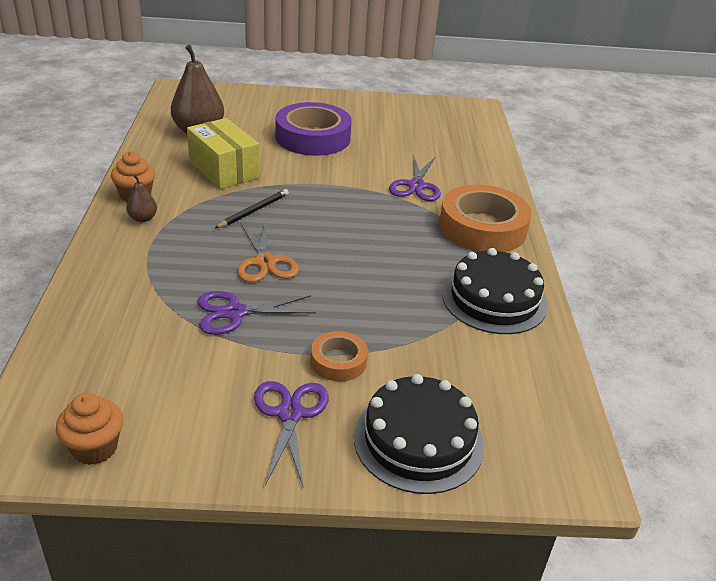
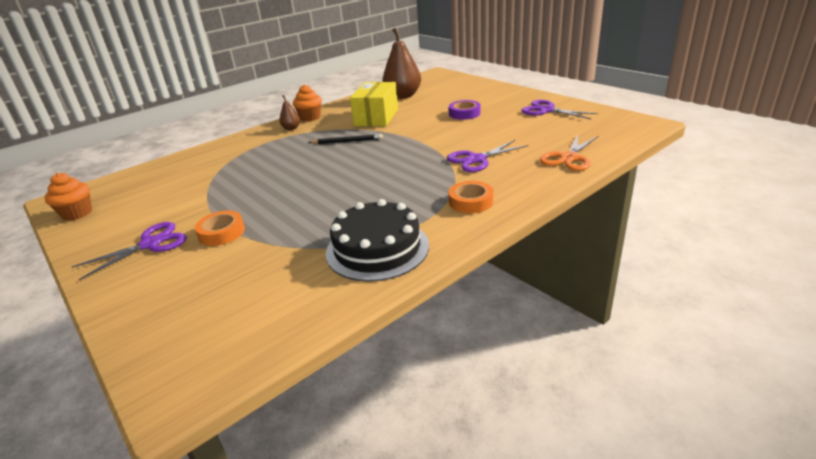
camera: 55 degrees right, 5 degrees down
(235, 313) = (234, 185): purple scissors -> purple scissors (547, 110)
(265, 262) = (298, 168): orange scissors -> orange scissors (569, 158)
(313, 137) = (464, 113): purple tape -> purple tape, size x0.51
(418, 440) = (161, 297): black cake -> none
(482, 228) = (470, 202): orange tape -> orange tape, size x0.51

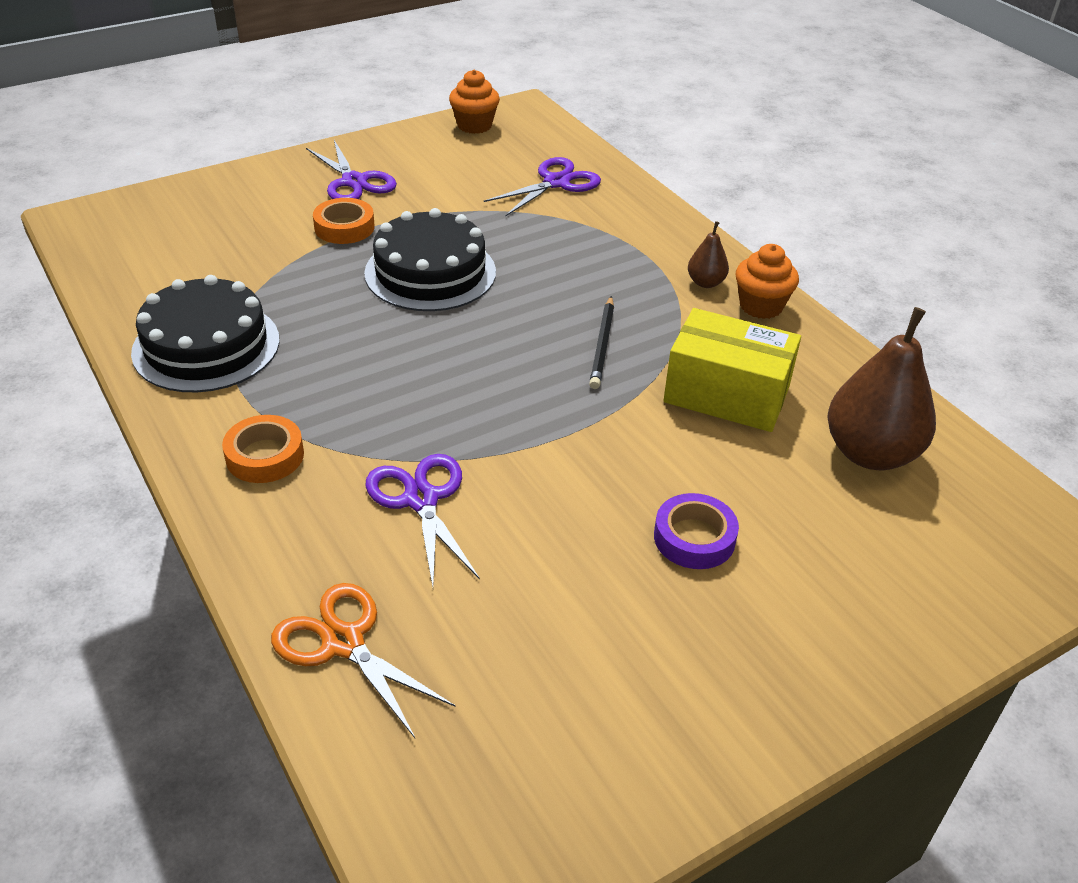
camera: 95 degrees right, 10 degrees up
(282, 192) = (430, 272): none -> black cake
(547, 110) = (654, 709): purple scissors -> purple scissors (556, 183)

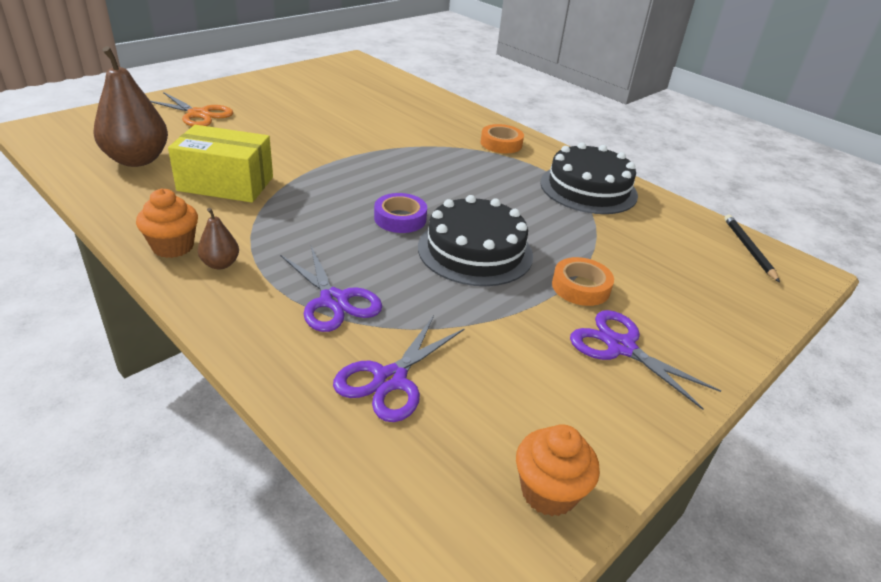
camera: 165 degrees right, 5 degrees down
(343, 643) = (418, 96): orange scissors -> orange scissors (198, 114)
(421, 500) = (409, 132): purple scissors -> purple scissors (334, 300)
(602, 345) = (317, 207): black pencil -> black pencil (749, 249)
(694, 538) = (262, 125): purple tape -> purple tape (400, 218)

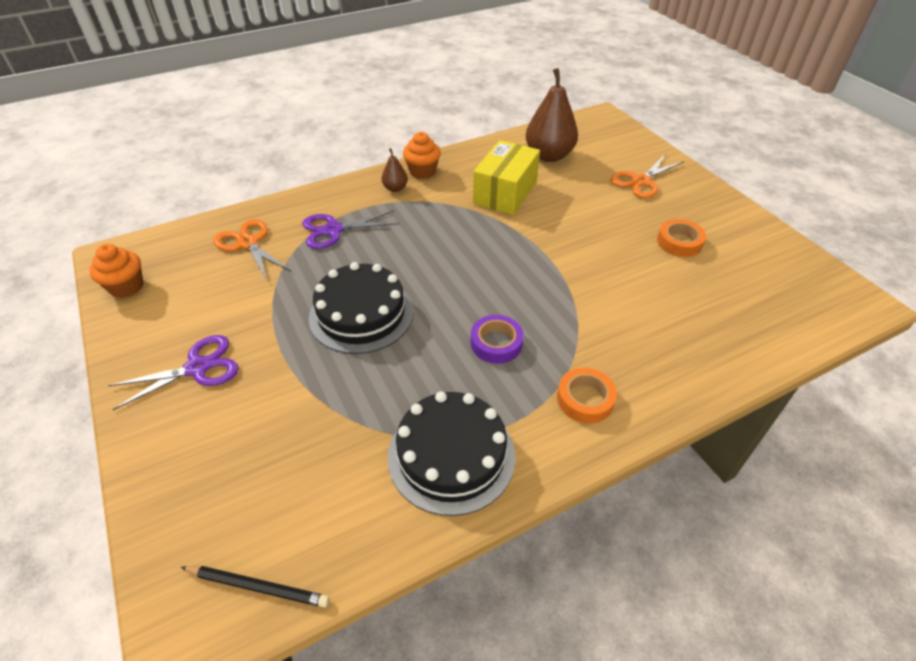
camera: 110 degrees right, 10 degrees up
(390, 379) = (248, 243): purple scissors -> orange scissors
(400, 218) = (427, 277): purple tape -> purple tape (496, 343)
(580, 287) = (279, 370): orange tape -> orange tape (679, 242)

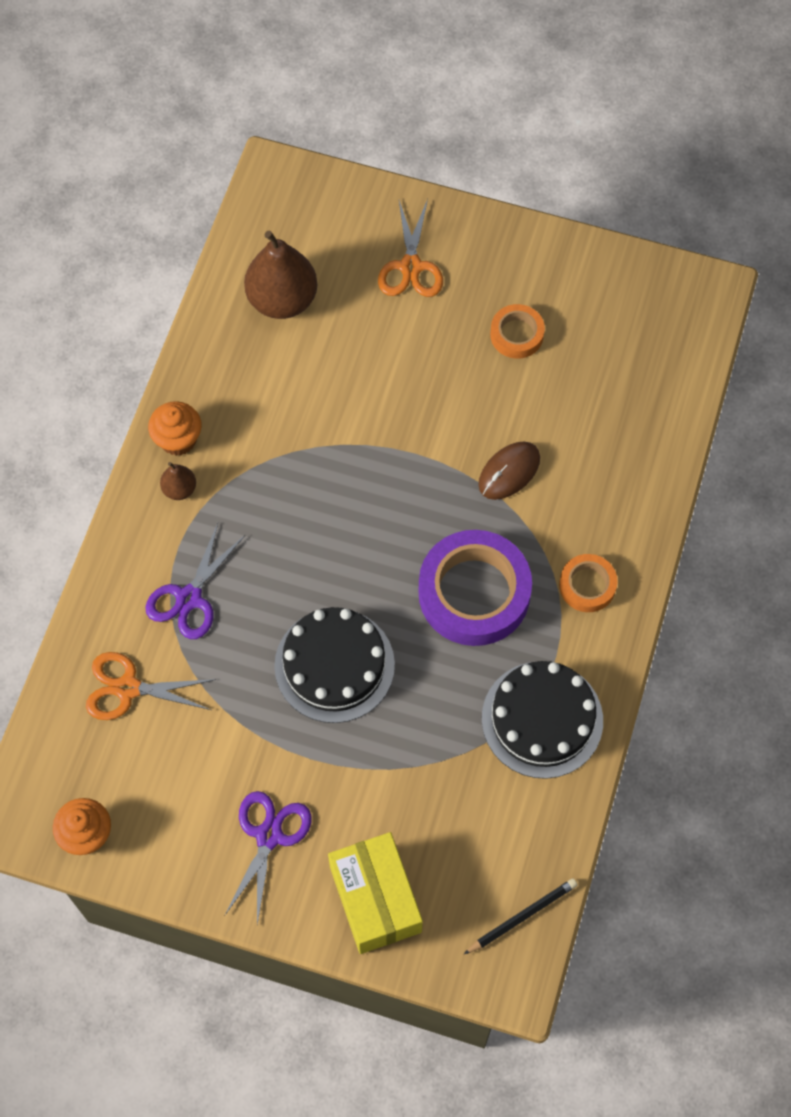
camera: 45 degrees left, 20 degrees up
(496, 343) = (474, 593): purple tape -> purple tape, size x1.97
(505, 192) = (296, 399): yellow box -> yellow box (375, 899)
(598, 299) = (509, 472): none -> brown mouse

